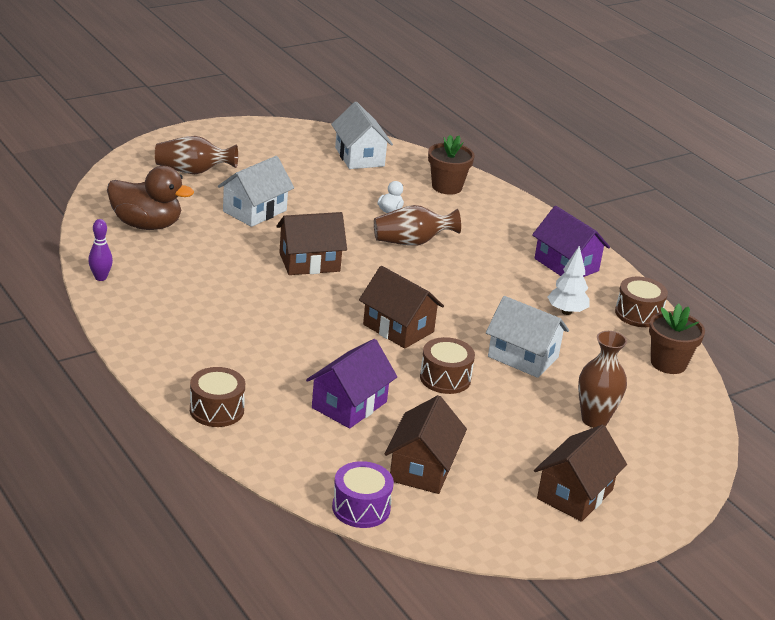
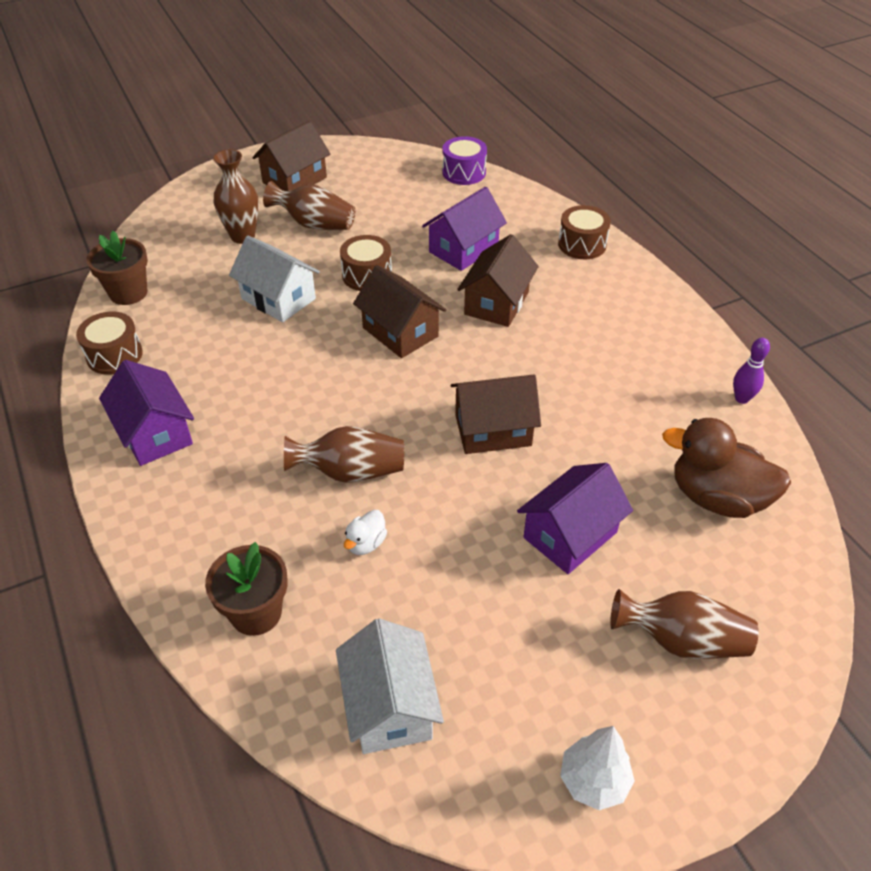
camera: 170 degrees left, 15 degrees up
(255, 211) = (570, 535): white house -> purple house
(422, 468) = (410, 198): brown house -> brown house (496, 303)
(523, 434) = (314, 224): none -> brown vase
(566, 312) = (199, 357): white tree -> white tree (593, 781)

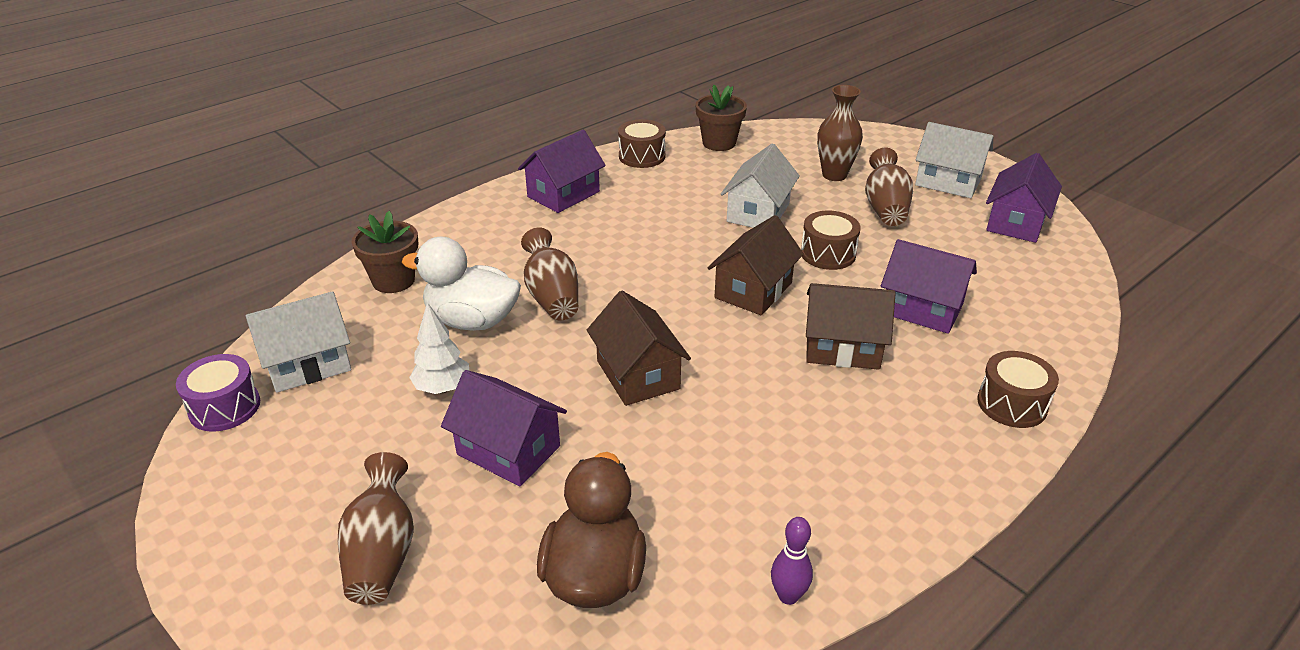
camera: 75 degrees right, 10 degrees down
(294, 180) = (948, 182): brown house -> white house
(366, 543) = (472, 321): white duck -> white duck, size x2.23
(373, 169) = (1016, 222): none -> purple house
(464, 172) = (1075, 285): purple drum -> purple drum (225, 407)
(593, 781) = (227, 498): white tree -> white tree (443, 388)

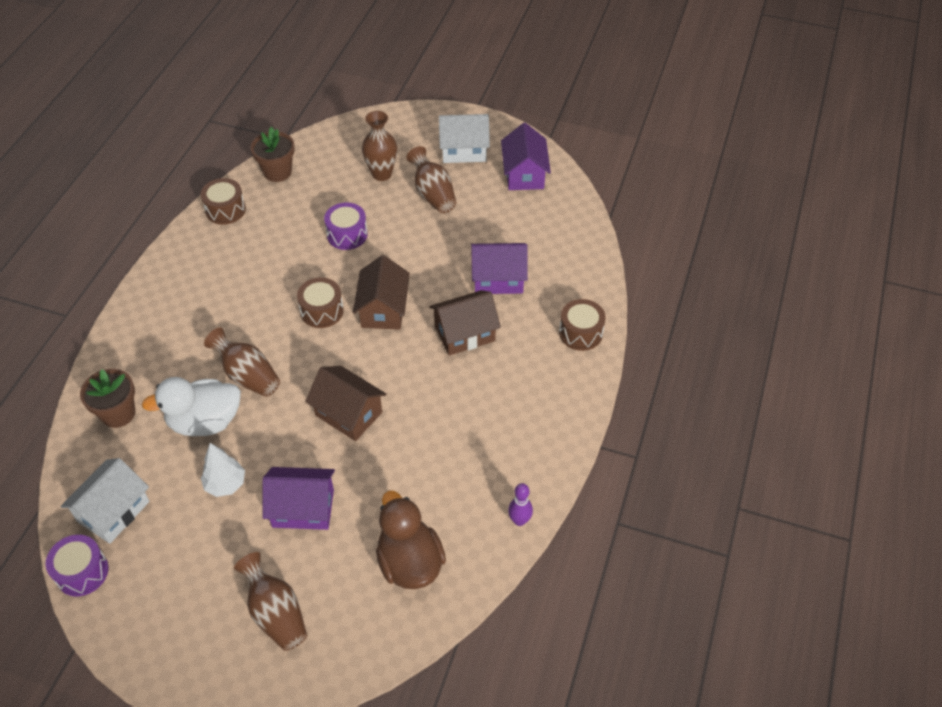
camera: 30 degrees left, 15 degrees up
(563, 194) = (189, 275): purple house -> none
(758, 212) = (347, 234): white house -> purple drum
(828, 254) = (415, 255): brown drum -> brown drum (322, 311)

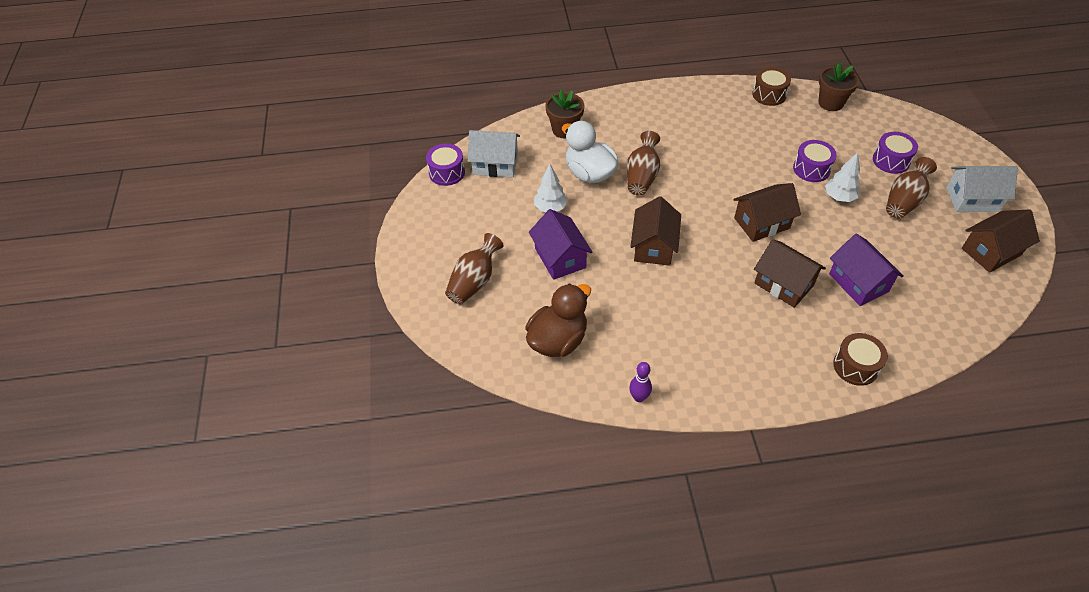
camera: 65 degrees right, 0 degrees up
(322, 311) = (729, 189): brown drum -> none
(382, 174) = (891, 160): brown vase -> purple drum
(396, 235) = (839, 197): none -> white tree
(464, 150) = (972, 199): white house -> white house turned 60 degrees counterclockwise
(524, 174) = (991, 251): purple house -> brown house

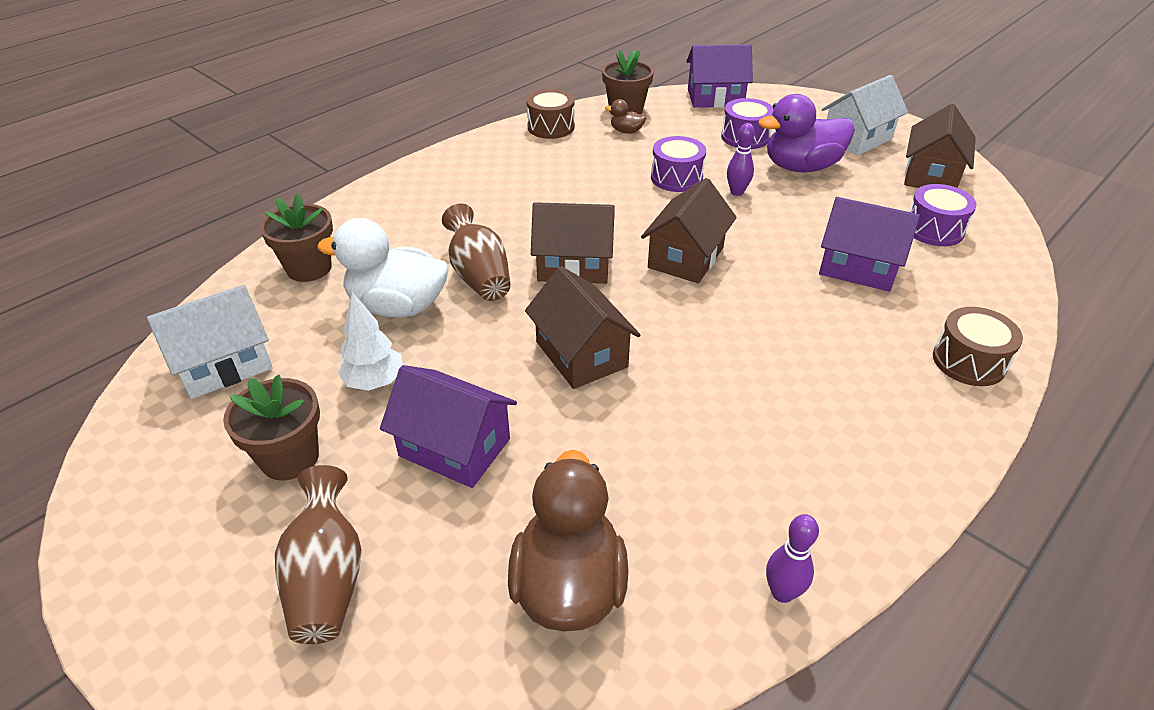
camera: 40 degrees left, 10 degrees down
(447, 172) = (134, 420): purple drum -> purple drum (934, 229)
(493, 224) = (290, 458): none -> brown flower pot
(783, 284) = (787, 313): brown house -> brown house (573, 266)
(814, 120) = (626, 131): none -> brown duck
(839, 197) = (737, 192): white tree -> purple bowling pin
(904, 201) = (801, 167): brown vase -> purple duck
(905, 120) = (715, 98): none -> purple house

